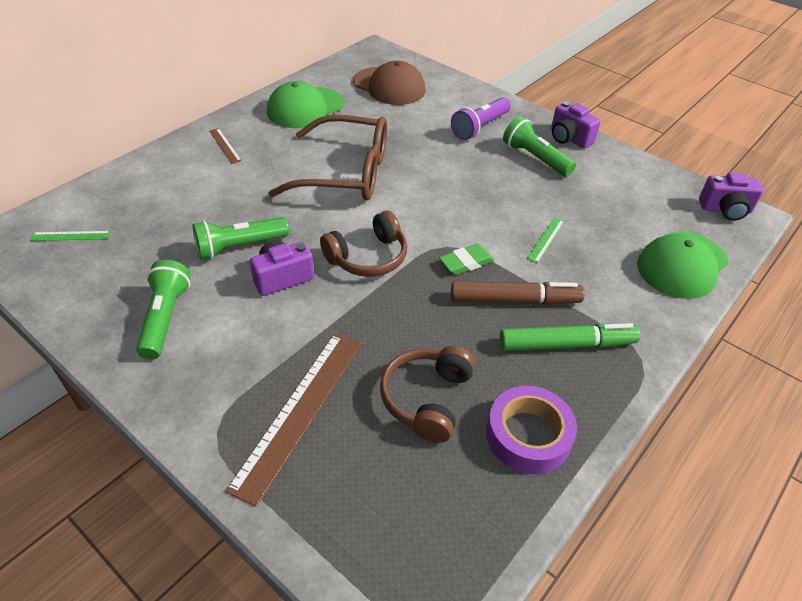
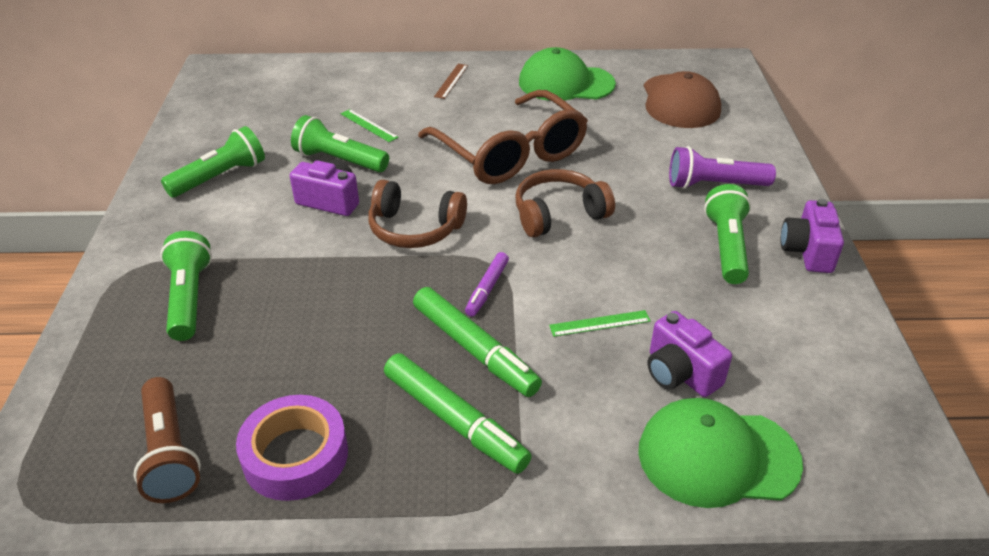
camera: 50 degrees right, 5 degrees down
(70, 236) = (256, 89): green ruler -> green ruler (368, 125)
(300, 411) = (190, 298): brown ruler -> green flashlight
(427, 399) = (275, 362): brown headphones -> brown headphones (558, 214)
(462, 505) = (169, 453): none -> brown flashlight
(466, 262) = (487, 289): green eraser -> purple marker
(514, 300) = (475, 349): brown marker -> green marker
(725, 210) = (896, 451): purple camera -> purple camera (680, 373)

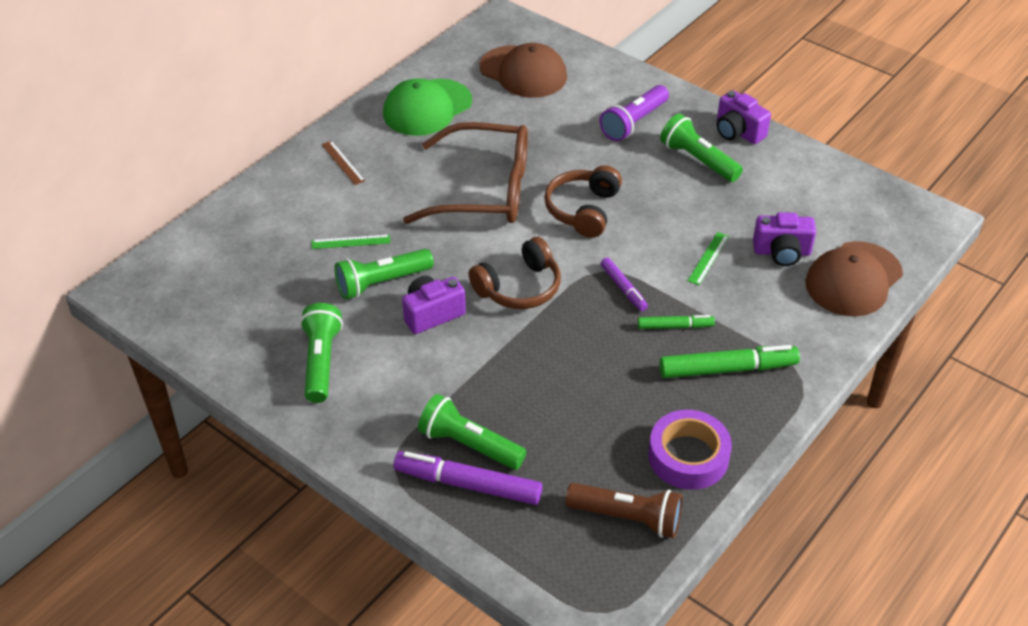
camera: 50 degrees left, 5 degrees up
(138, 322) = (468, 485): none -> purple marker
(475, 349) = (675, 326): green marker -> green marker, size x0.57
(717, 456) = (853, 279): green cap -> brown cap

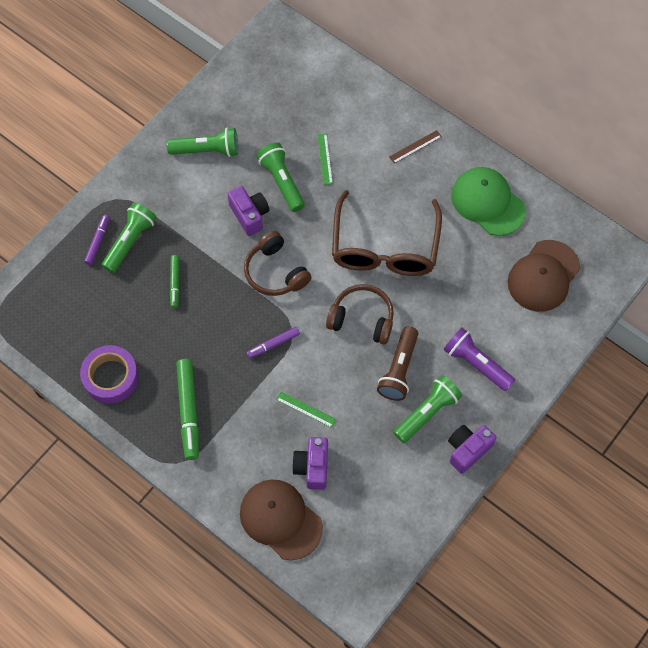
camera: 90 degrees right, 20 degrees up
(468, 485) = (98, 241): purple marker -> purple marker, size x0.57
(627, 518) = (63, 335): brown flashlight -> brown flashlight (399, 369)
(675, 326) = (232, 378): green marker -> green marker (175, 283)

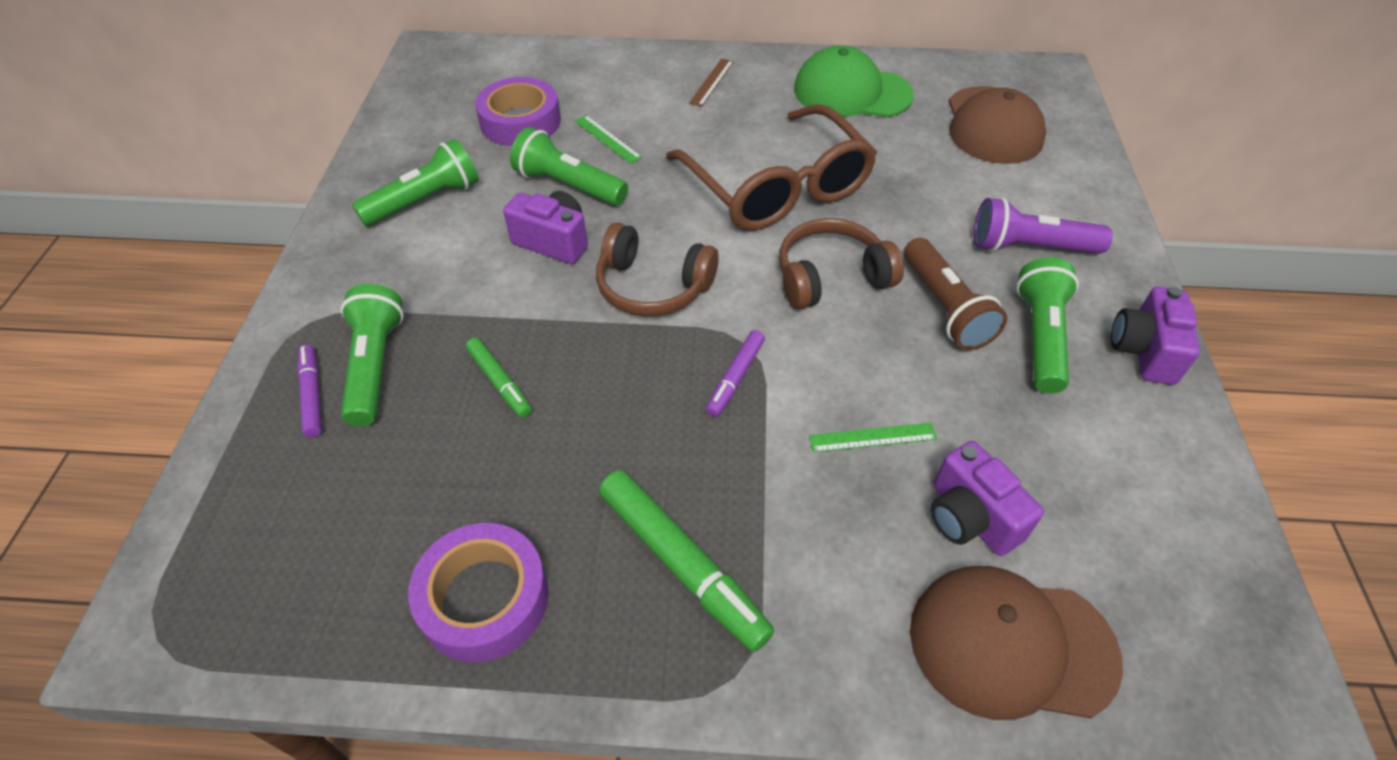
camera: 35 degrees left, 15 degrees down
(289, 118) = (520, 121): none -> purple tape

